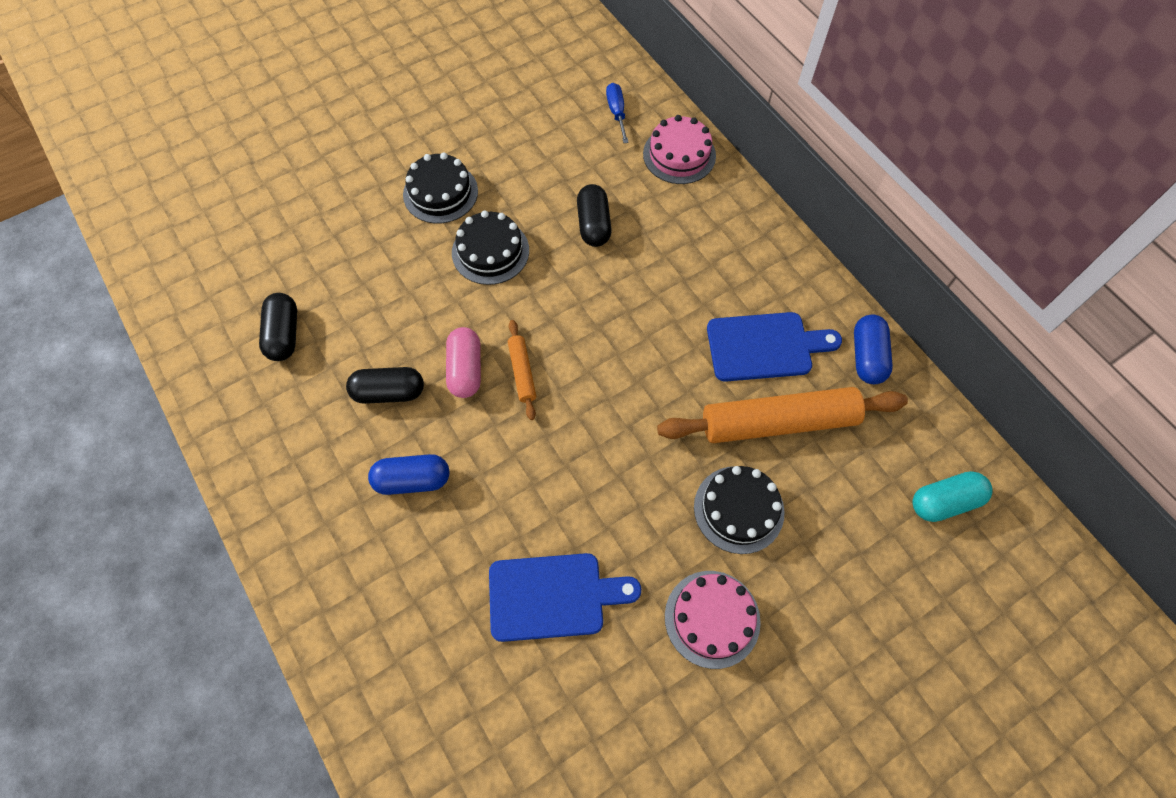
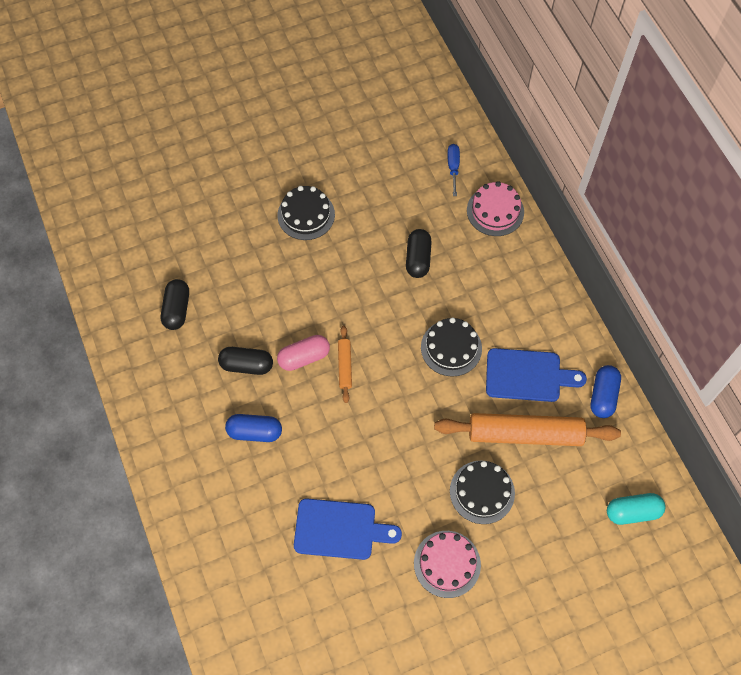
camera: 10 degrees right, 0 degrees up
(465, 369) = (304, 357): pink capsule -> pink capsule turned 60 degrees clockwise
(490, 251) = (336, 268): black cake -> black cake (451, 348)

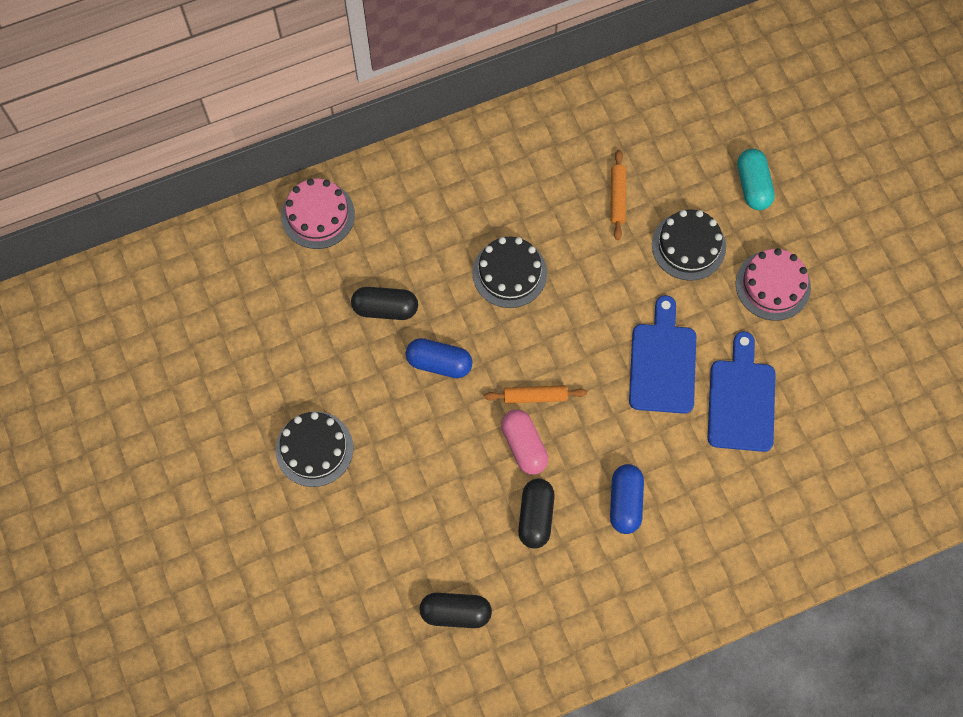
camera: 90 degrees left, 5 degrees up
(453, 167) = (249, 262): blue screwdriver -> none
(525, 434) = (617, 197): orange rolling pin -> orange rolling pin, size x0.46
(527, 375) = (544, 190): blue cutting board -> blue cutting board (662, 363)
(603, 396) = (568, 113): blue capsule -> blue capsule (439, 363)
(632, 512) = (703, 96): turquoise capsule -> turquoise capsule (753, 185)

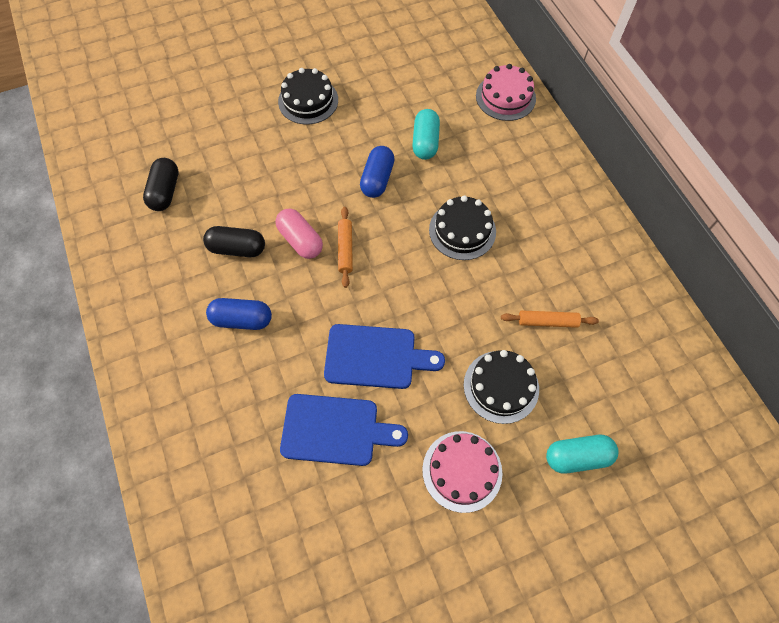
camera: 90 degrees right, 5 degrees down
(385, 308) = (425, 142): black capsule -> turquoise capsule
(524, 446) = (300, 240): pink capsule -> pink capsule turned 75 degrees clockwise

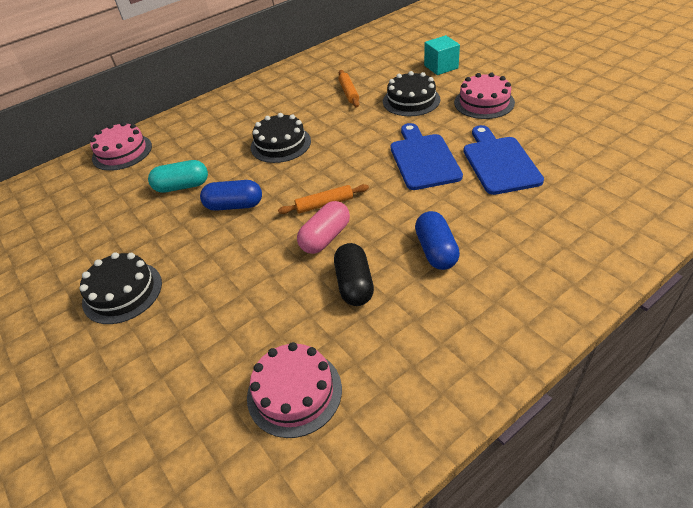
camera: 100 degrees left, 20 degrees down
(165, 192) = (294, 392): black capsule -> pink cake
(577, 457) = (441, 67): turquoise capsule -> turquoise cube

